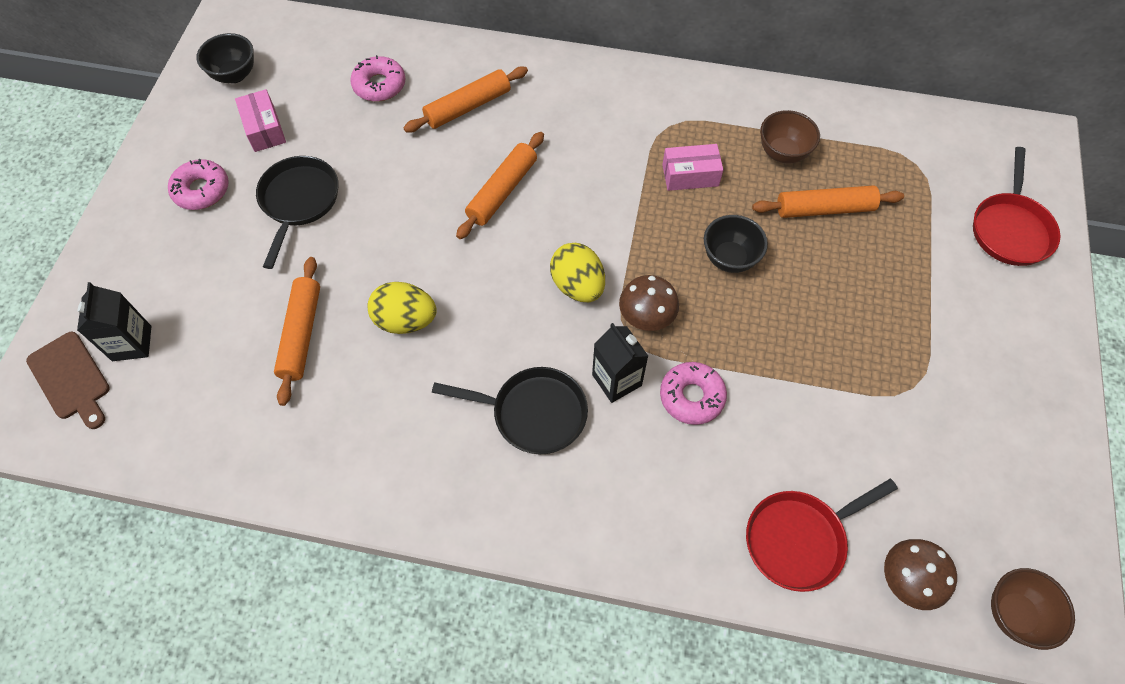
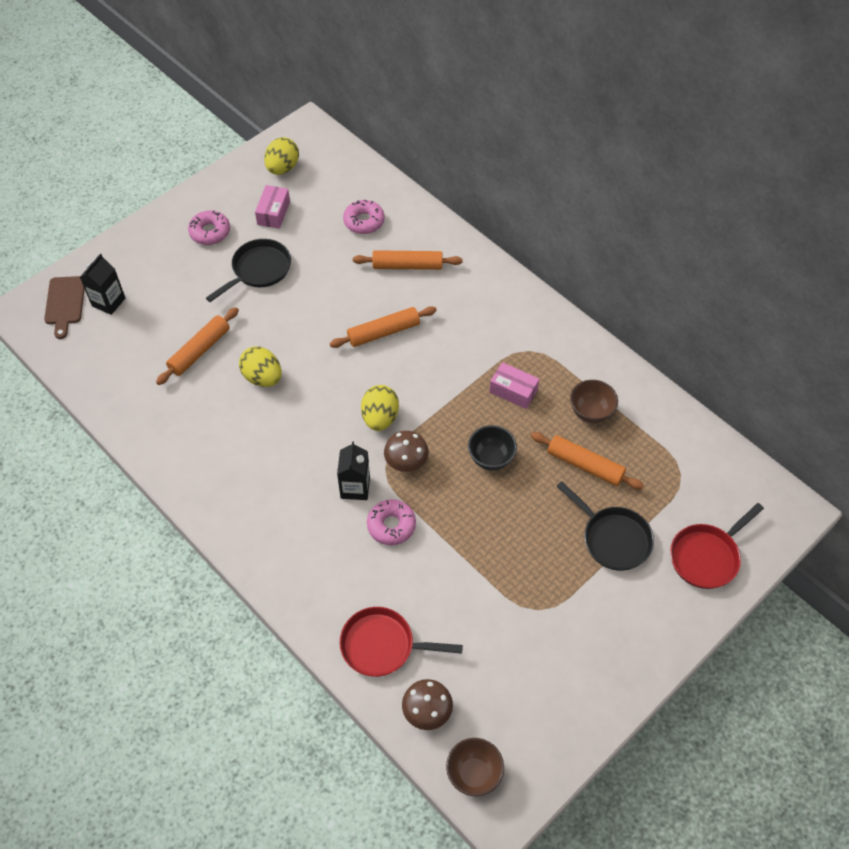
camera: 35 degrees right, 5 degrees down
(235, 75) = (283, 168): black bowl -> yellow egg
(533, 413) = (290, 476): black pan -> black pan (613, 538)

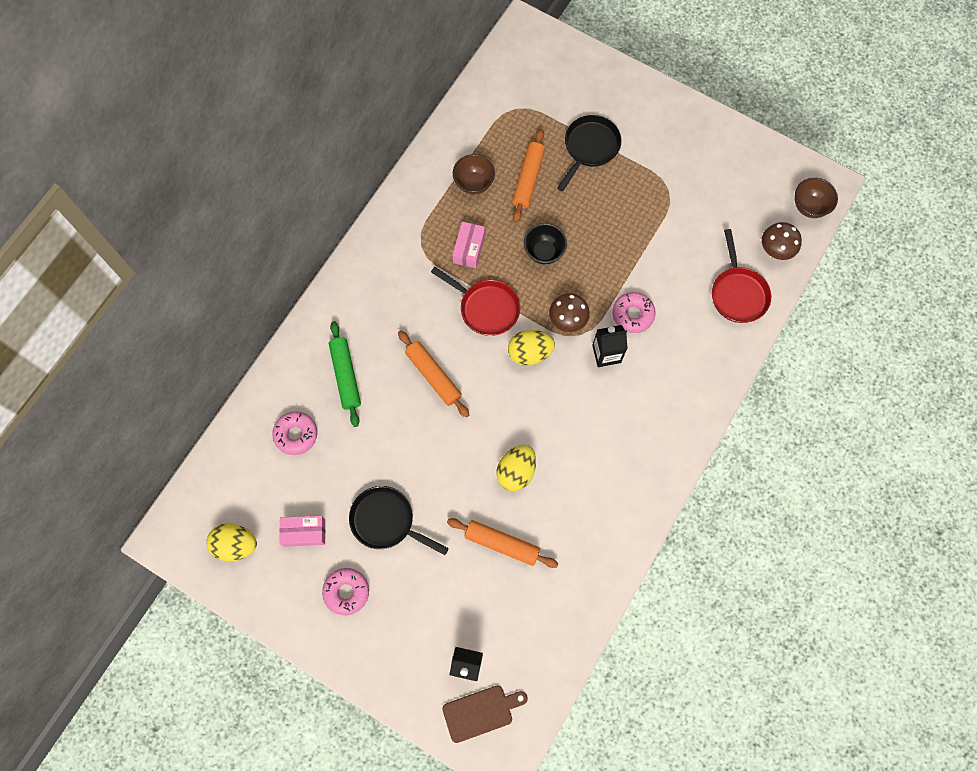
camera: 105 degrees left, 15 degrees up
(407, 265) = (345, 376): orange rolling pin -> green rolling pin
(706, 556) = (584, 82): red pan -> red pan (486, 308)

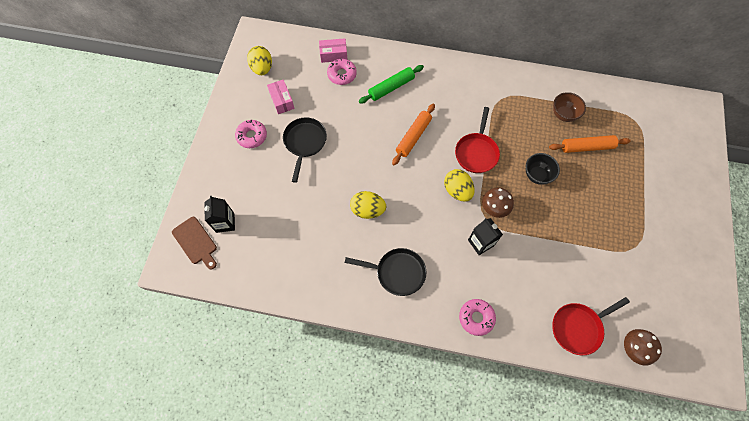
camera: 70 degrees right, 5 degrees down
(469, 249) = (514, 127): pink box -> pink box (333, 55)
(502, 544) = (313, 218): orange rolling pin -> none
(590, 148) = (636, 180): black pan -> black pan (397, 272)
(632, 314) = (520, 252): pink donut -> pink donut (476, 318)
(809, 207) = (688, 366): brown bowl -> none

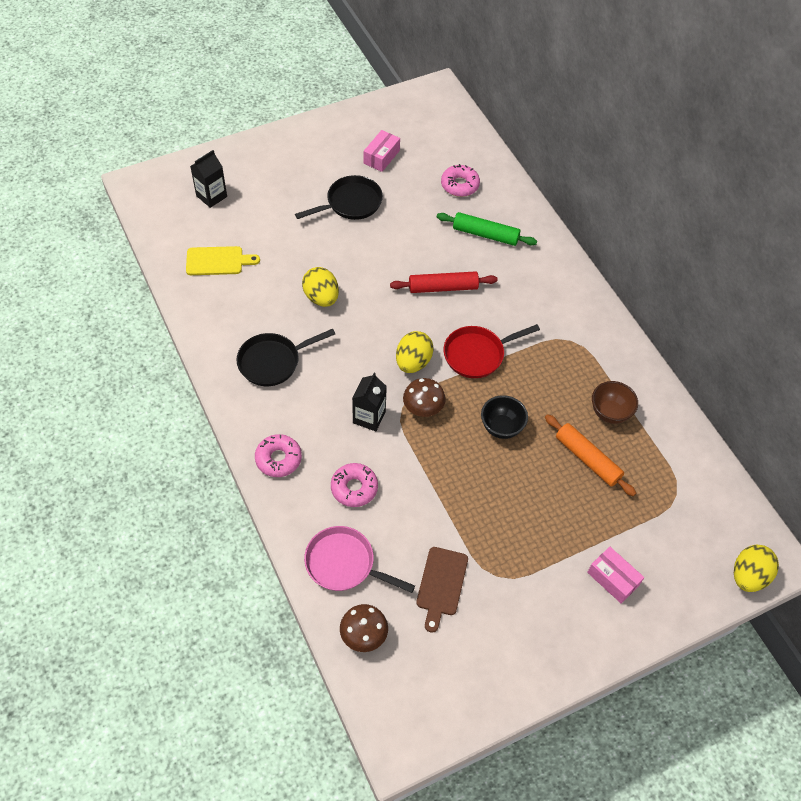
camera: 50 degrees right, 10 degrees down
(195, 242) = (174, 187): brown cutting board -> brown cutting board (441, 584)
(252, 136) = (320, 159): pink donut -> pink donut (354, 488)
(262, 68) = (403, 120): yellow egg -> yellow egg (748, 576)
(286, 254) = (217, 261): none -> yellow cutting board
(333, 55) = (477, 164): pink box -> pink box (613, 579)
(397, 272) = (273, 362): black pan -> black pan turned 90 degrees clockwise
(413, 137) = (443, 287): orange rolling pin -> red rolling pin
(578, 327) = (344, 564): red pan -> pink pan

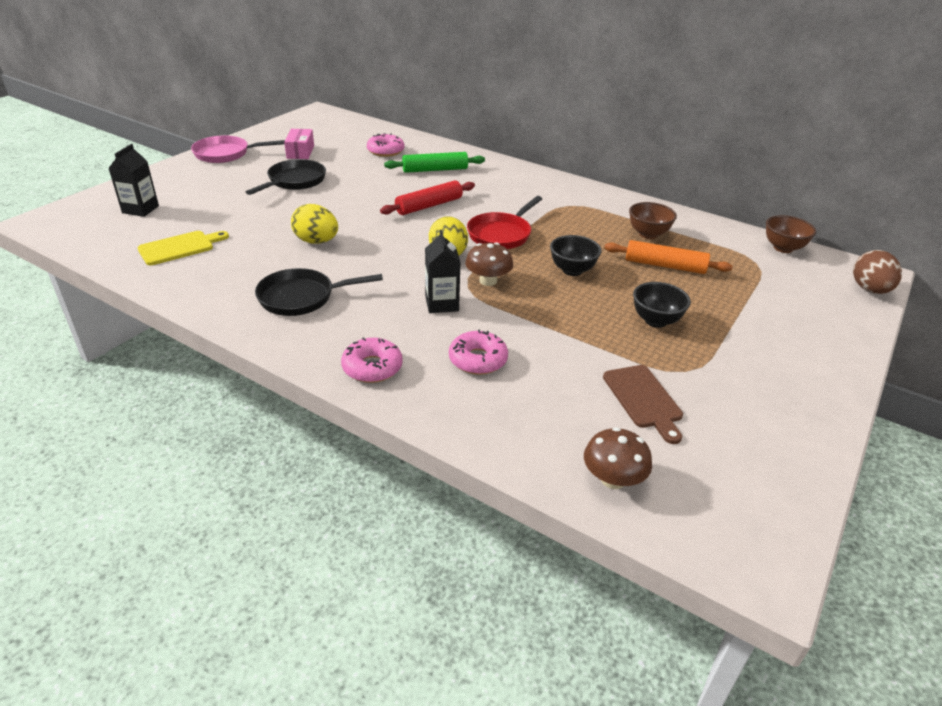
camera: 30 degrees left, 20 degrees down
(273, 362) = (301, 297): black pan -> black pan turned 45 degrees clockwise
(344, 564) = (528, 425): pink pan -> pink pan (225, 154)
(520, 516) = (656, 321): none -> black bowl
(613, 579) = (780, 332): pink box -> none
(723, 489) = (783, 248): none -> brown bowl
(748, 576) = (869, 290): yellow egg -> brown egg

